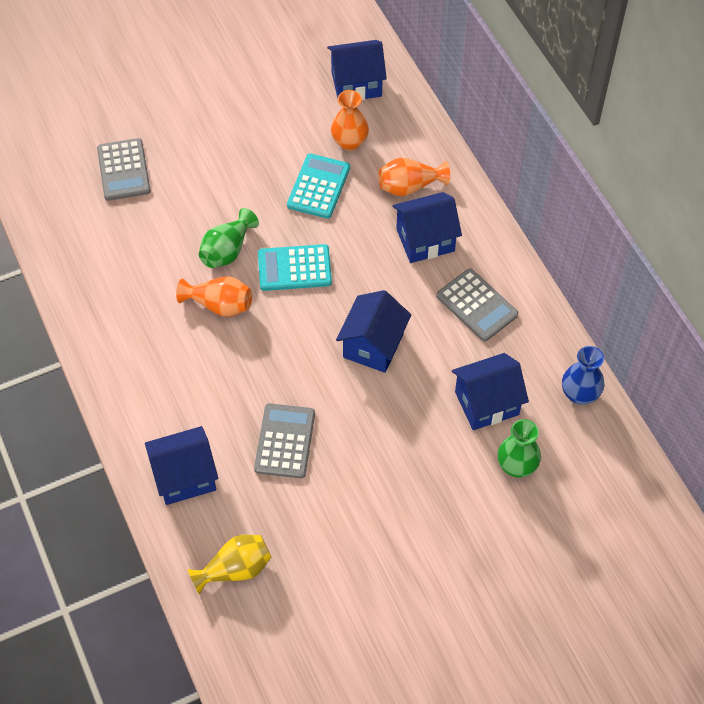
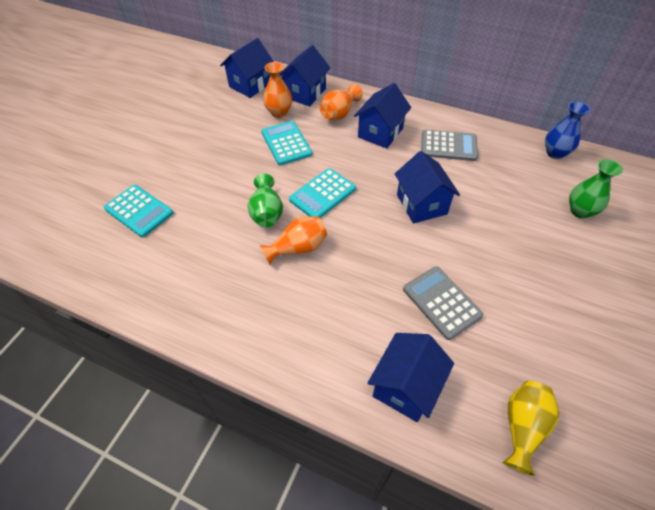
camera: 40 degrees left, 5 degrees down
(124, 170) = (139, 211): grey calculator -> turquoise calculator
(486, 403) = (520, 190): blue house -> blue house (305, 93)

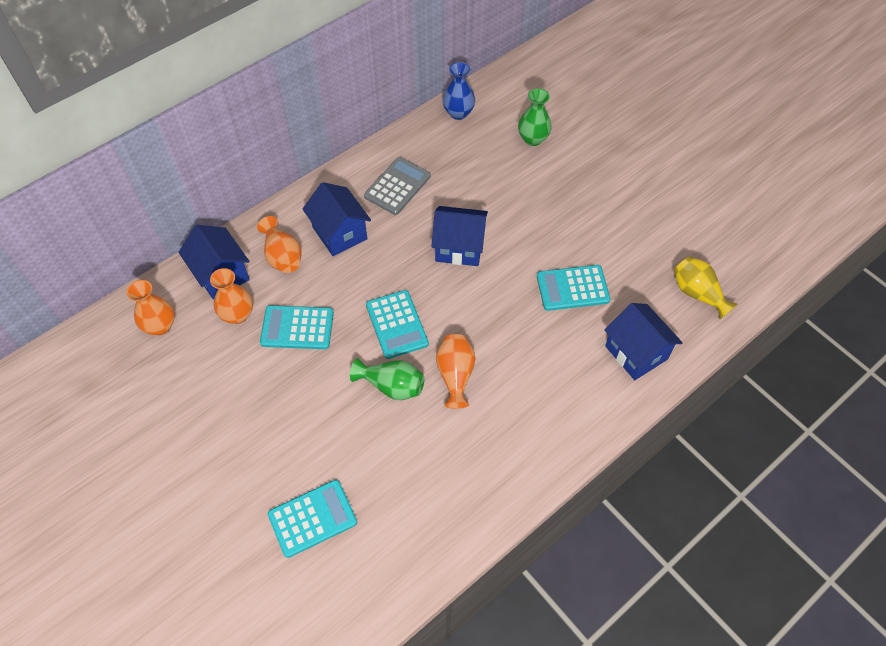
camera: 65 degrees left, 5 degrees up
(250, 85) = (160, 326): blue house -> orange vase
(441, 302) = (572, 288): grey calculator -> turquoise calculator

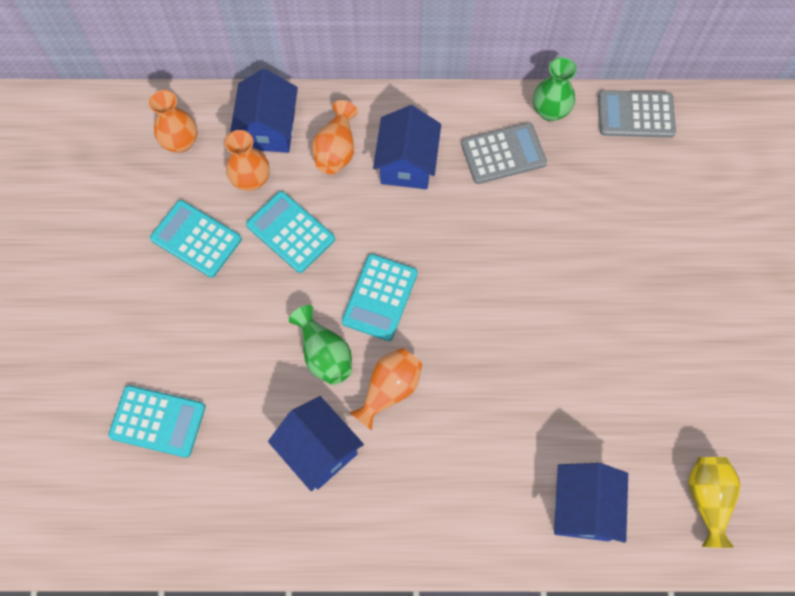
camera: 40 degrees right, 10 degrees up
(458, 113) = (636, 115): blue vase -> grey calculator
(459, 247) = (506, 263): blue house -> blue house (319, 450)
(533, 139) = (689, 199): green vase -> green vase (550, 111)
(572, 288) = (580, 392): turquoise calculator -> turquoise calculator (196, 239)

